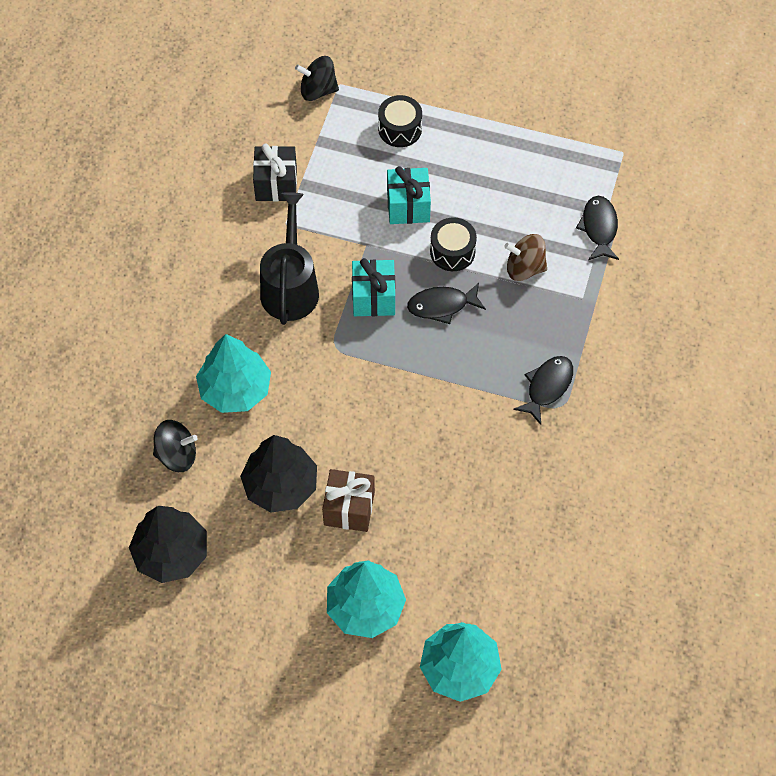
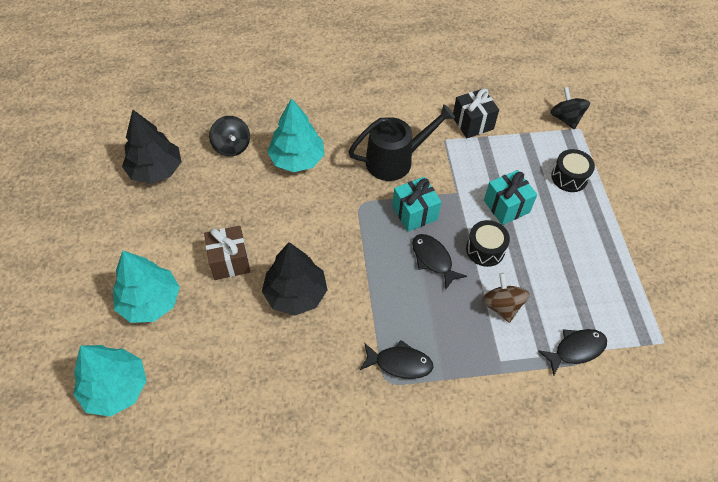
camera: 65 degrees right, 5 degrees down
(280, 485) = (232, 212): black tree -> black tree (295, 294)

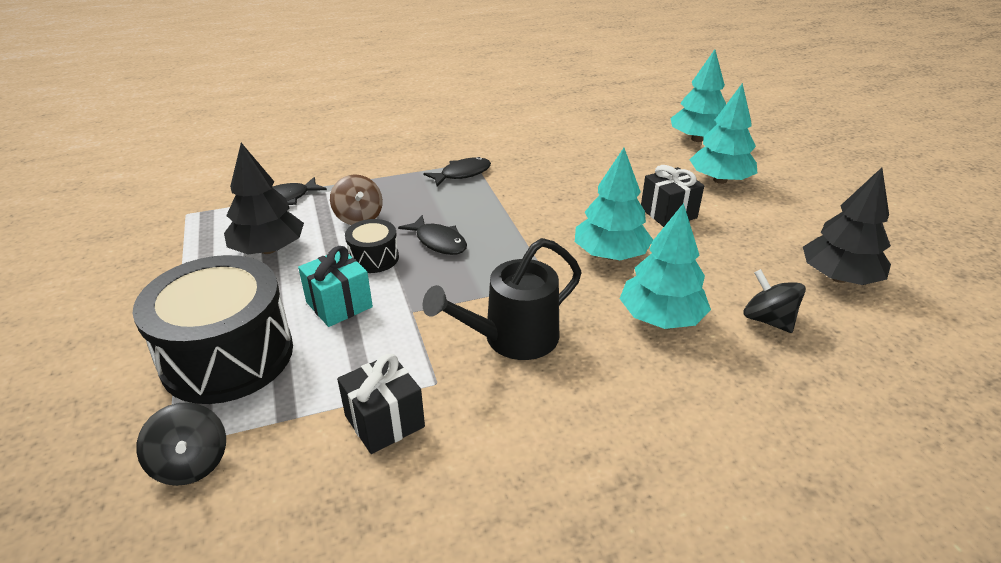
camera: 170 degrees right, 20 degrees down
(229, 261) = (668, 213): brown gift -> black gift
(295, 294) = (582, 200): black tree -> black tree (268, 249)
(302, 220) = (610, 255): none -> turquoise tree
(400, 363) = (462, 174): black fish -> black fish turned 150 degrees clockwise
(414, 213) = (469, 280): turquoise gift -> none
(569, 177) = (228, 356): black drum -> black drum, size x2.14

